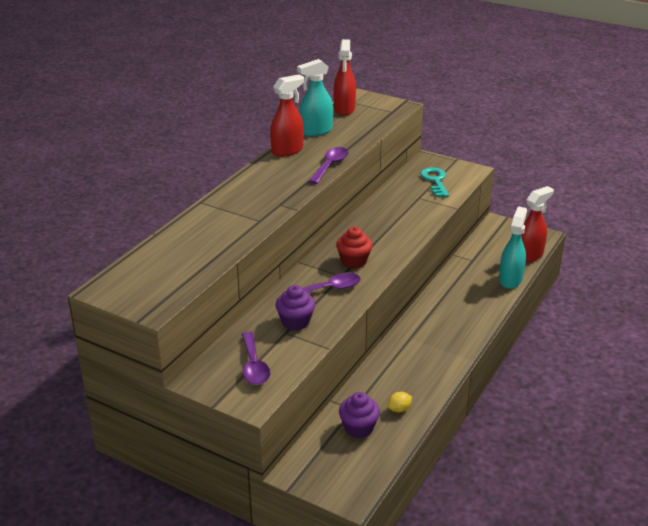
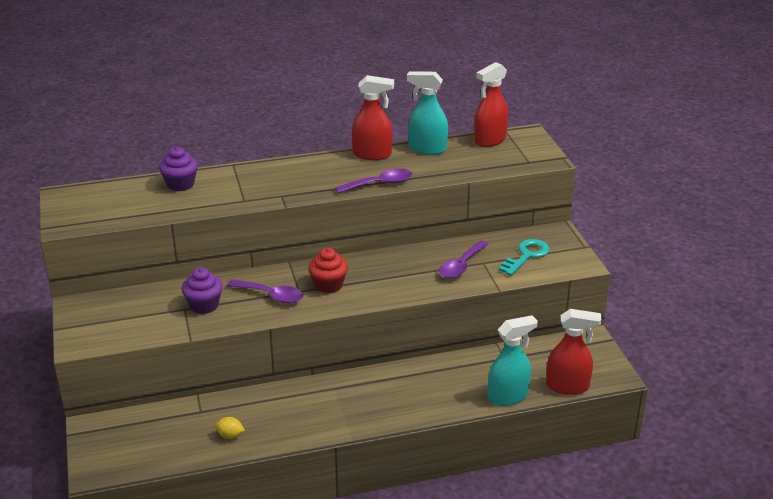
camera: 45 degrees right, 0 degrees up
(254, 366) = (123, 319): purple spoon -> purple spoon (461, 266)
(358, 428) = (180, 428): purple cupcake -> purple cupcake (180, 184)

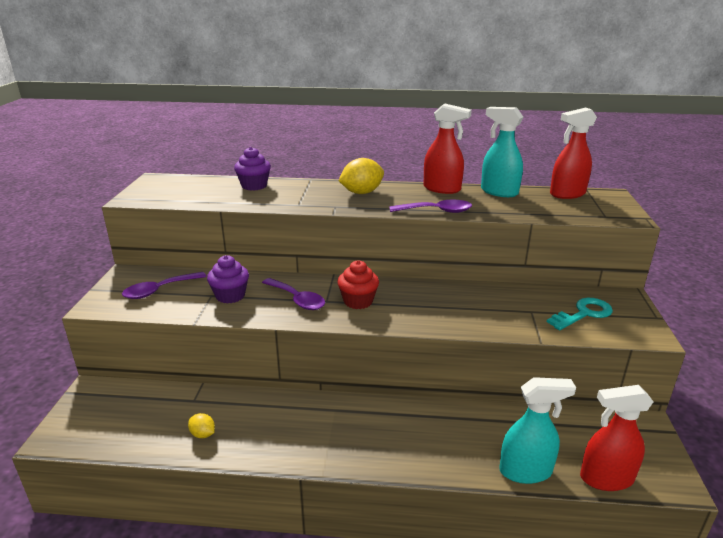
camera: 20 degrees right, 5 degrees down
(297, 173) = (361, 192): none -> yellow lemon
(461, 266) = (505, 310): purple spoon -> purple spoon (159, 290)
(567, 386) = (606, 478): red spray bottle -> red spray bottle turned 150 degrees clockwise

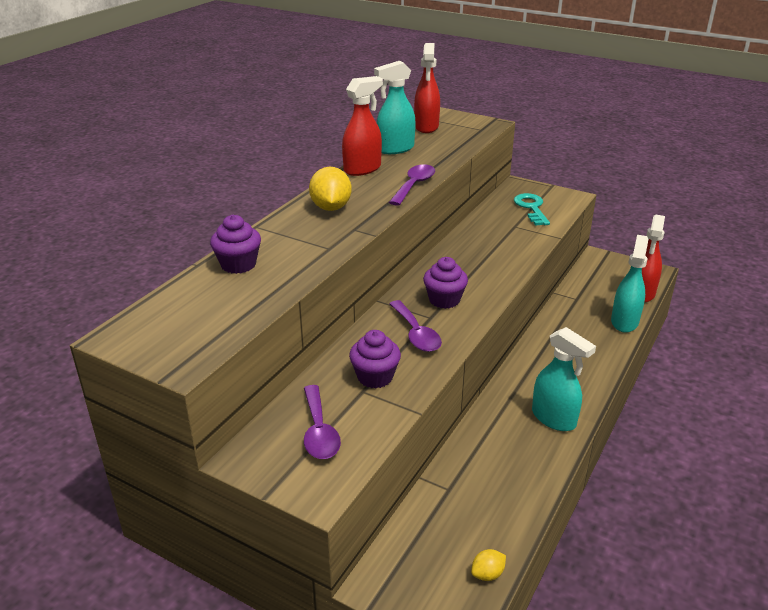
camera: 65 degrees left, 5 degrees up
(203, 434) = (509, 490): yellow lemon -> yellow lemon (487, 574)
(297, 300) = (416, 334): purple spoon -> purple spoon turned 90 degrees clockwise
(312, 444) = (554, 418): none -> turquoise spray bottle
(358, 301) = (444, 300): red cupcake -> purple cupcake

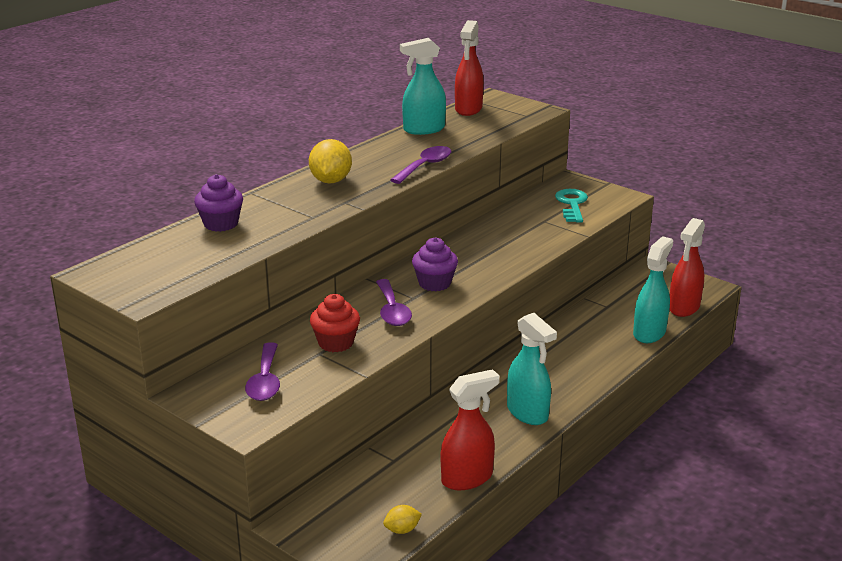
camera: 10 degrees right, 5 degrees down
(362, 169) = (380, 147): red spray bottle -> red spray bottle (467, 478)
(375, 377) = (336, 343): purple cupcake -> red cupcake

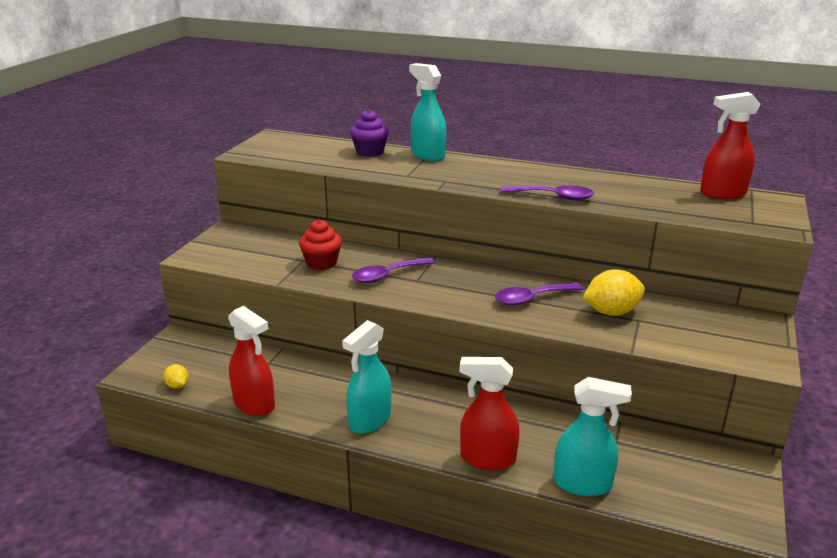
camera: 70 degrees right, 0 degrees up
(265, 381) = (254, 249): purple spoon -> purple spoon (532, 299)
(331, 181) = (481, 169): yellow lemon -> yellow lemon (611, 312)
(423, 129) = (639, 183): turquoise spray bottle -> turquoise spray bottle (427, 155)
(434, 283) = (450, 285): purple cupcake -> none
(572, 204) = (700, 331): turquoise key -> none
(684, 307) = (670, 507): red spray bottle -> red spray bottle (487, 458)

